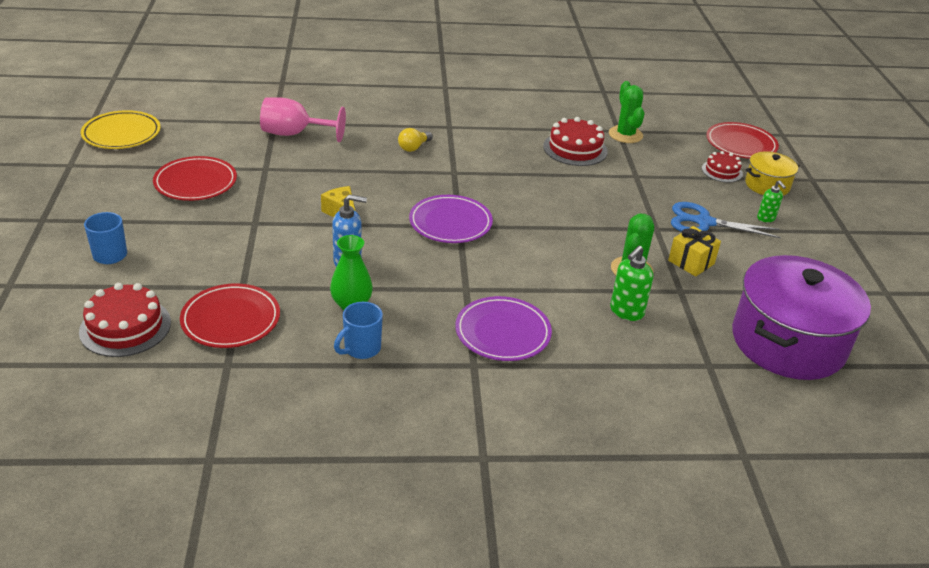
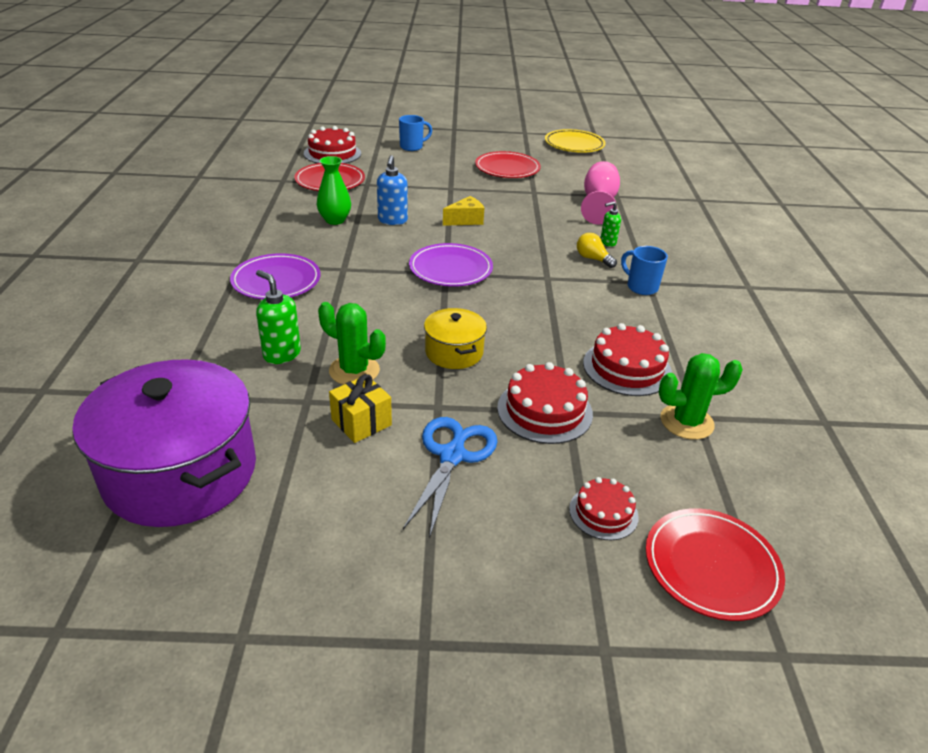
camera: 95 degrees right, 0 degrees up
(361, 349) = (280, 222): blue mug -> blue mug (641, 287)
(639, 185) = (544, 410): none -> red cake
(766, 218) = (464, 533): green soap dispenser -> green soap dispenser (607, 242)
(767, 185) = (569, 565): yellow pot -> yellow pot (454, 352)

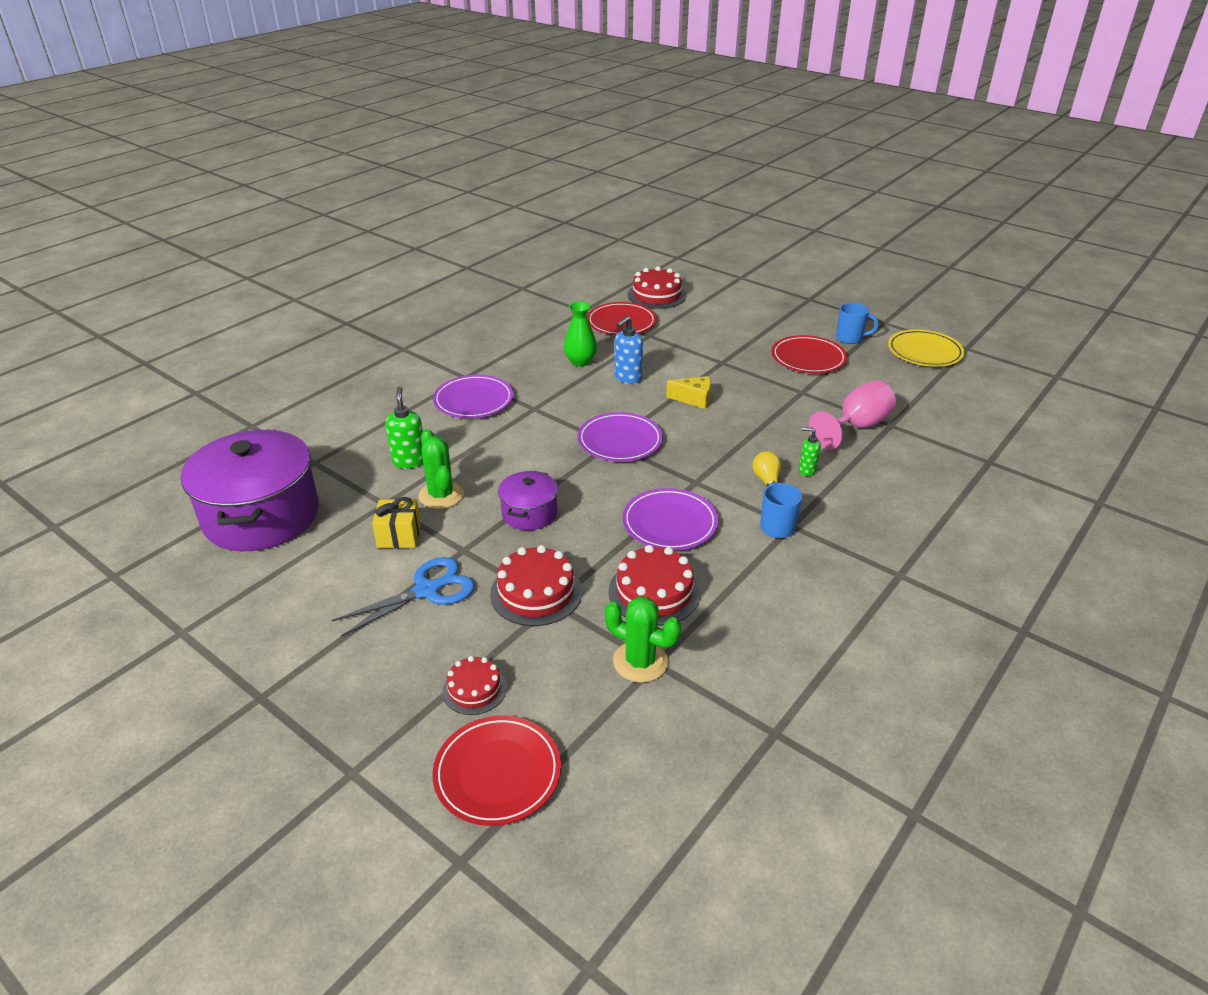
camera: 40 degrees right, 0 degrees up
(412, 147) = (740, 308): blue mug -> blue mug (850, 338)
(454, 352) = (529, 513): yellow pot -> purple pot
(569, 314) = (669, 523): none -> purple plate

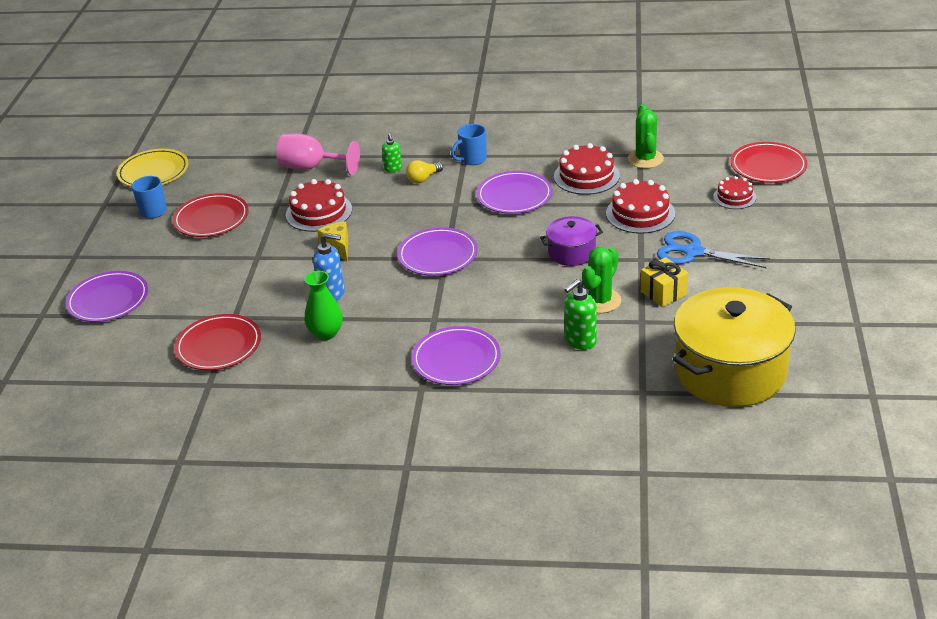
camera: 120 degrees left, 0 degrees up
(261, 516) = (730, 371): purple pot -> yellow pot
(656, 295) = (130, 351): red cake -> red cake (319, 212)
(731, 299) = (108, 300): none -> purple plate

